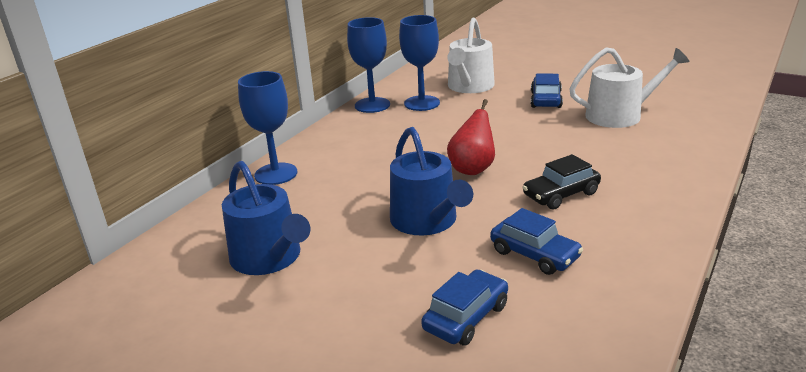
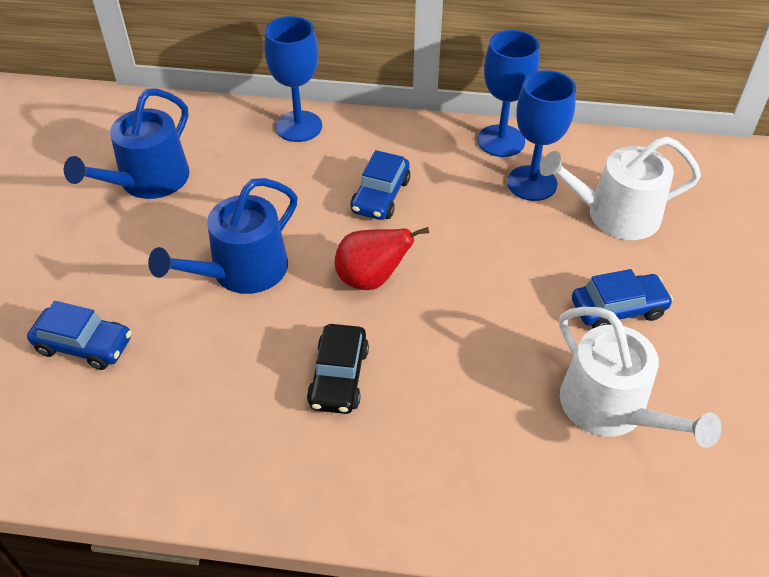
camera: 65 degrees right, 20 degrees up
(534, 254) = (201, 376): blue car -> blue car (380, 196)
(561, 194) = (339, 377): black car -> black car turned 120 degrees counterclockwise

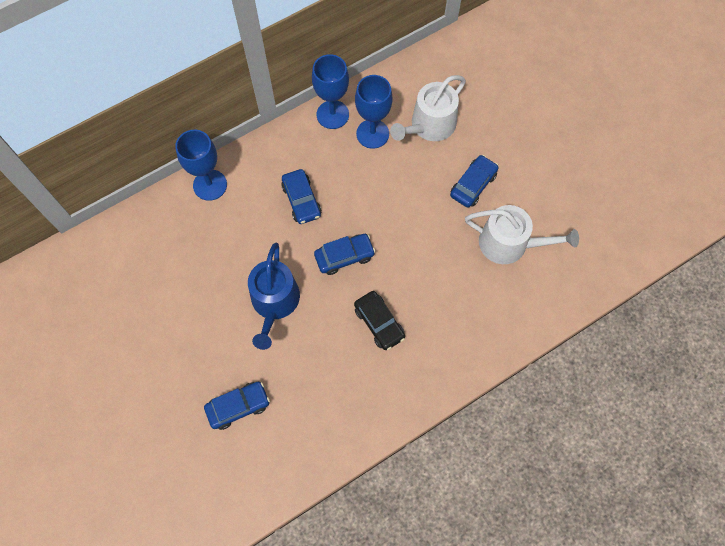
camera: 40 degrees left, 20 degrees up
(148, 181) = (161, 287): blue watering can -> none
(371, 279) = (344, 256): red pear -> blue car

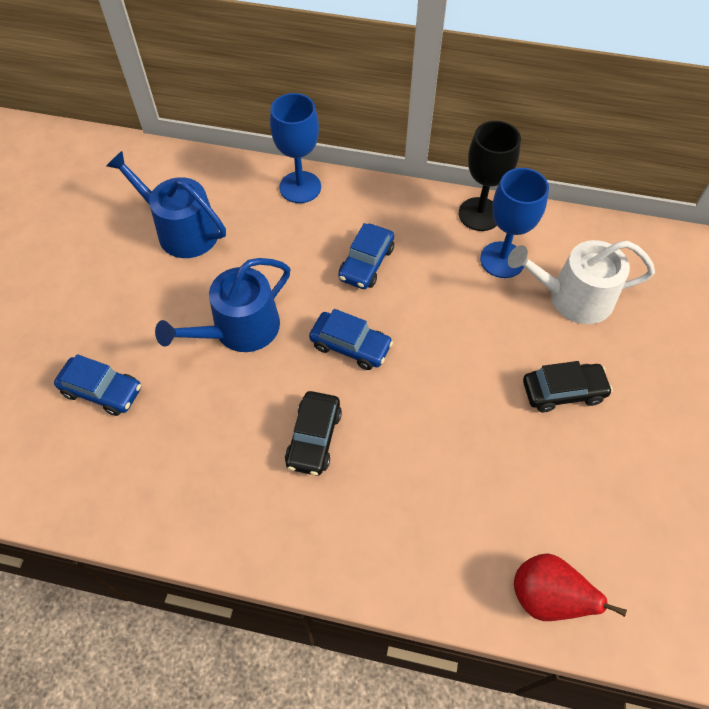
camera: 45 degrees right, 10 degrees down
(169, 275) = (181, 230): none -> blue watering can
(332, 114) = (479, 214): blue goblet -> black goblet
(473, 185) = (563, 391): blue car -> black car
(509, 243) = (544, 487): white watering can -> none
(557, 295) = (546, 597): none -> red pear

